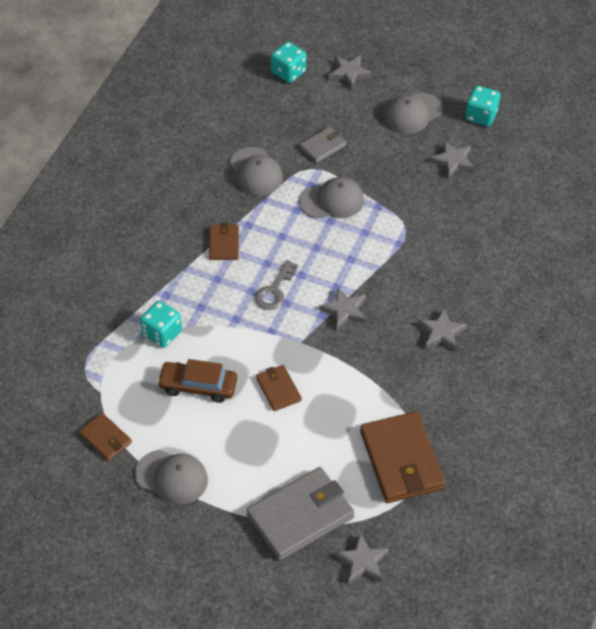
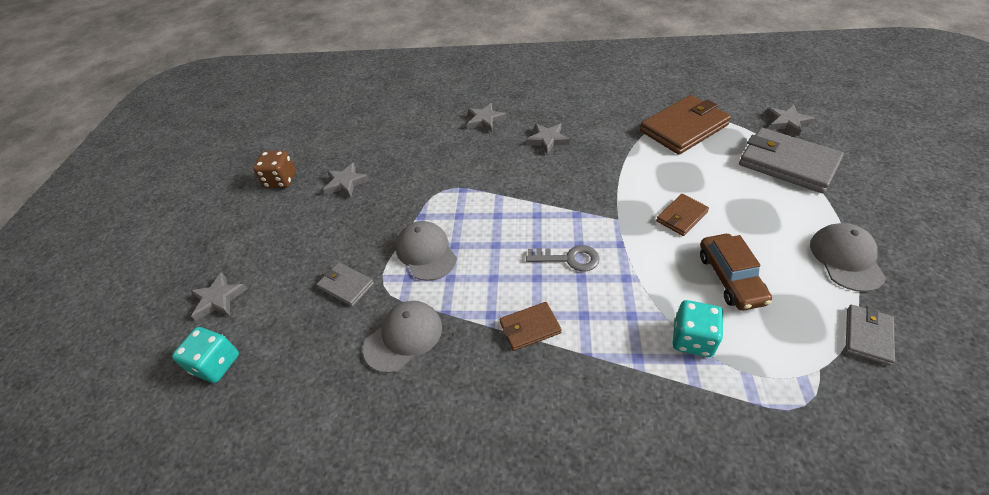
camera: 105 degrees left, 5 degrees down
(105, 438) = (867, 336): brown wallet -> grey wallet
(344, 310) = (561, 201): grey star -> grey star (485, 120)
(413, 113) = (283, 227): grey cap -> none
(481, 116) = (281, 180): turquoise dice -> brown dice

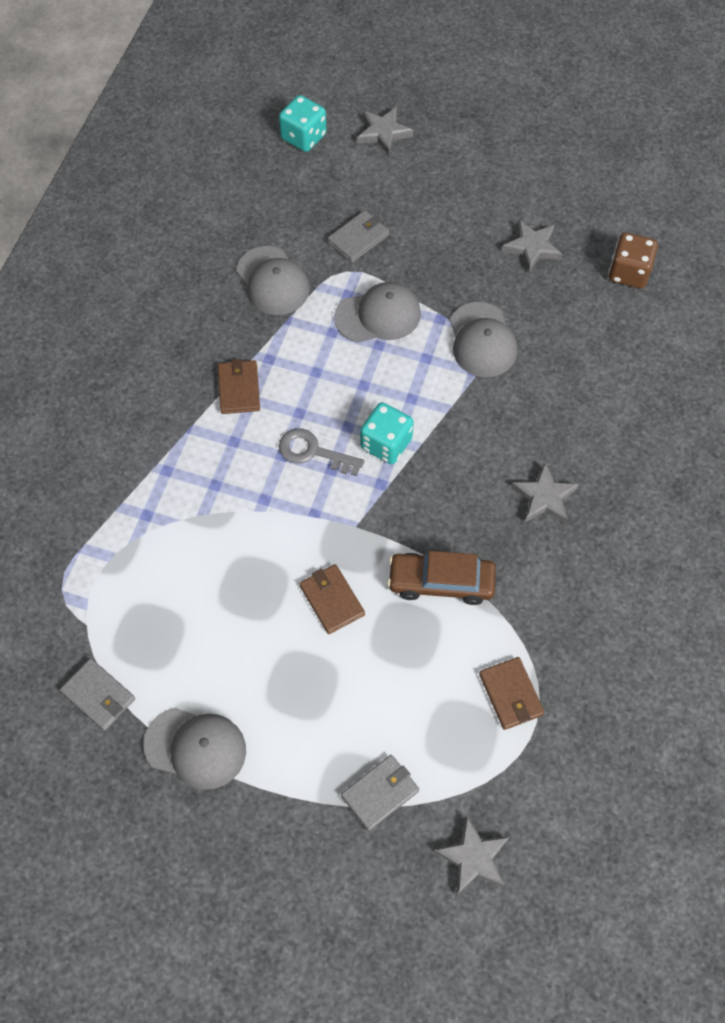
camera: 100 degrees right, 15 degrees up
(281, 180) = (562, 181): brown dice -> brown dice (629, 273)
(435, 190) = (482, 340): none -> grey cap
(485, 120) = (621, 430): grey star -> none
(569, 259) = (313, 452): grey key -> grey key turned 90 degrees clockwise
(684, 128) = (511, 694): brown wallet -> brown wallet, size x0.52
(692, 339) = (165, 528): turquoise dice -> turquoise dice (386, 444)
(730, 278) = (221, 604): brown car -> brown car (441, 582)
(787, 163) = (380, 793): grey wallet -> grey wallet, size x0.52

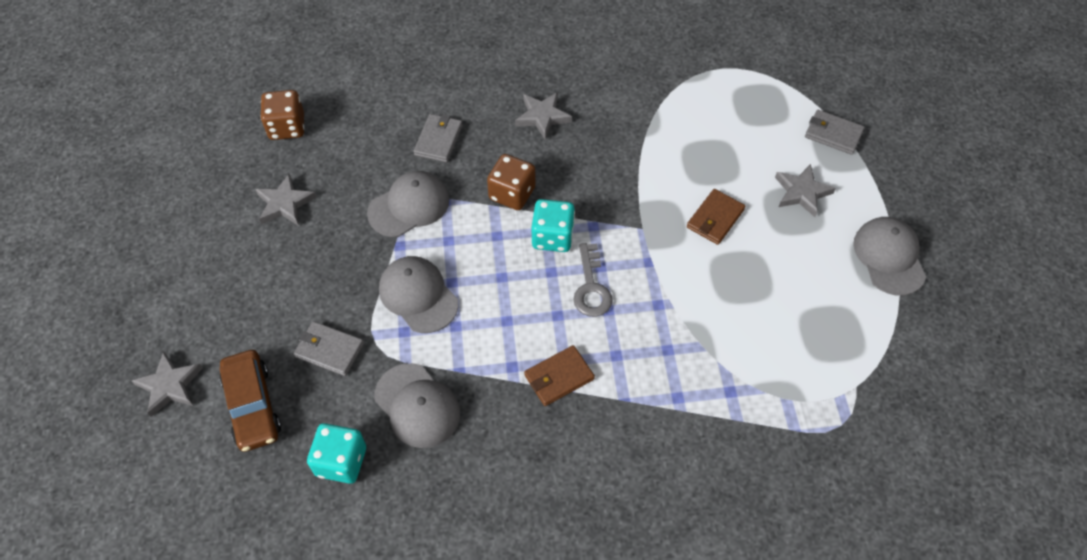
camera: 115 degrees left, 5 degrees down
(98, 695) = (903, 344): grey wallet -> grey wallet (438, 140)
(273, 281) = (417, 405): grey cap -> grey cap turned 105 degrees clockwise
(303, 137) = (200, 466): turquoise dice -> turquoise dice (341, 461)
(441, 582) = (654, 155): brown car -> brown car (252, 406)
(455, 430) = (512, 194): none -> brown dice
(473, 858) = (834, 72): grey star -> grey star (802, 192)
(511, 694) = (712, 87): brown wallet -> none

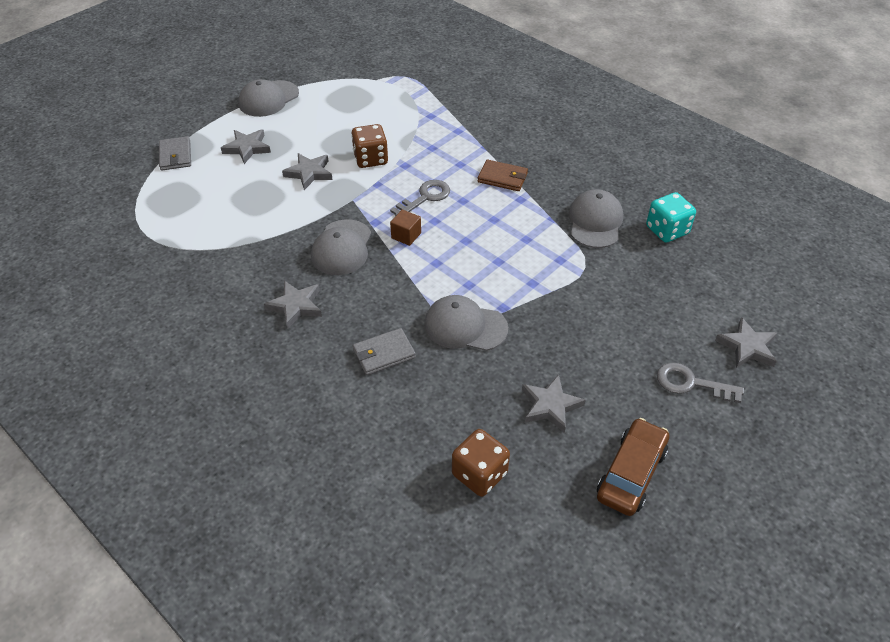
camera: 130 degrees left, 10 degrees down
(194, 309) = (691, 383): none -> grey key
(252, 406) = (697, 294): brown car -> brown car (631, 473)
(329, 350) = (618, 286): grey wallet -> none
(418, 295) = (528, 270): grey cap -> grey cap (342, 248)
(512, 194) = (391, 277): brown dice -> brown dice (370, 159)
(552, 237) = (406, 235): turquoise dice -> brown cube
(715, 219) = (309, 173): brown wallet -> grey star

